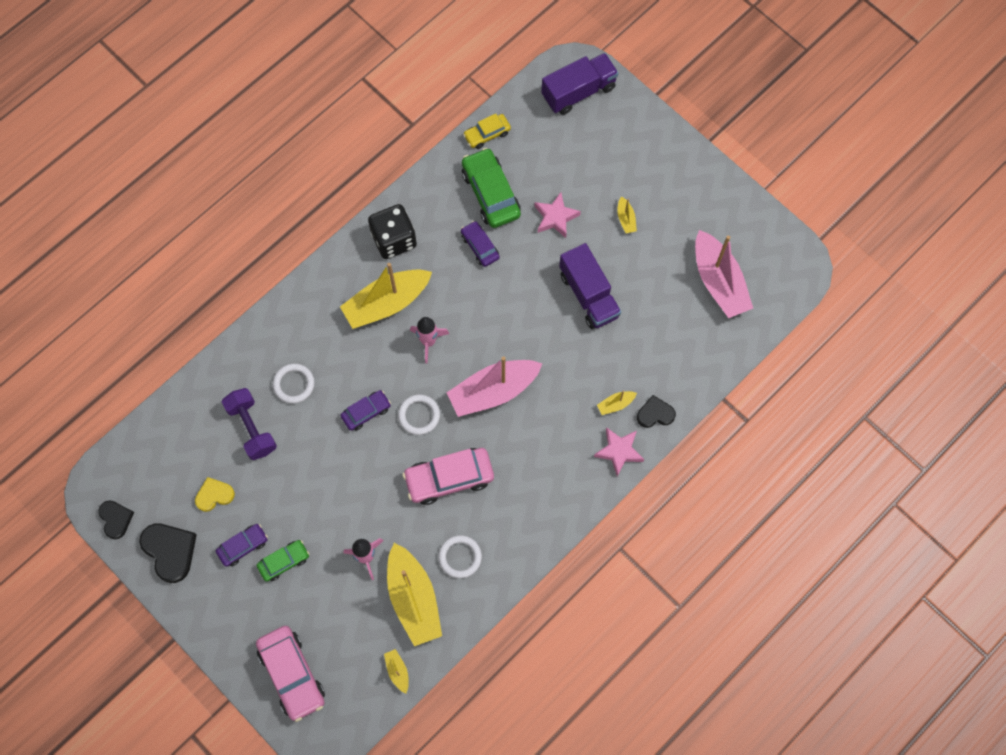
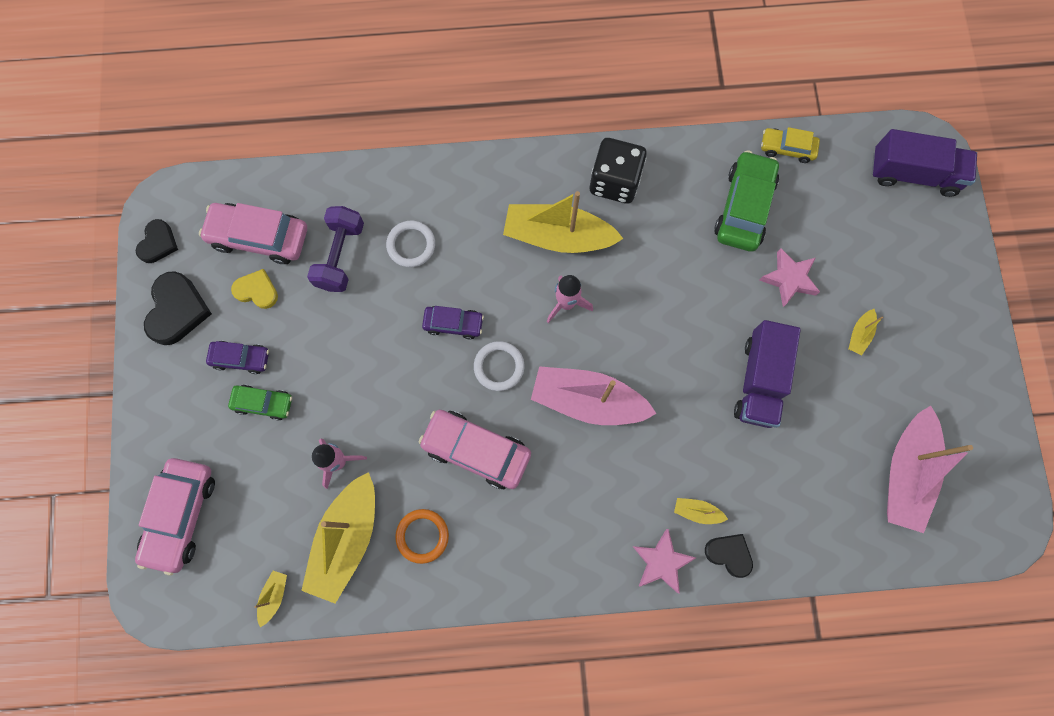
camera: 40 degrees right, 5 degrees up
(184, 460) = (259, 237): none -> pink car
(460, 557) = (422, 536): white ring -> orange ring
(480, 246) = (691, 250): purple car -> none

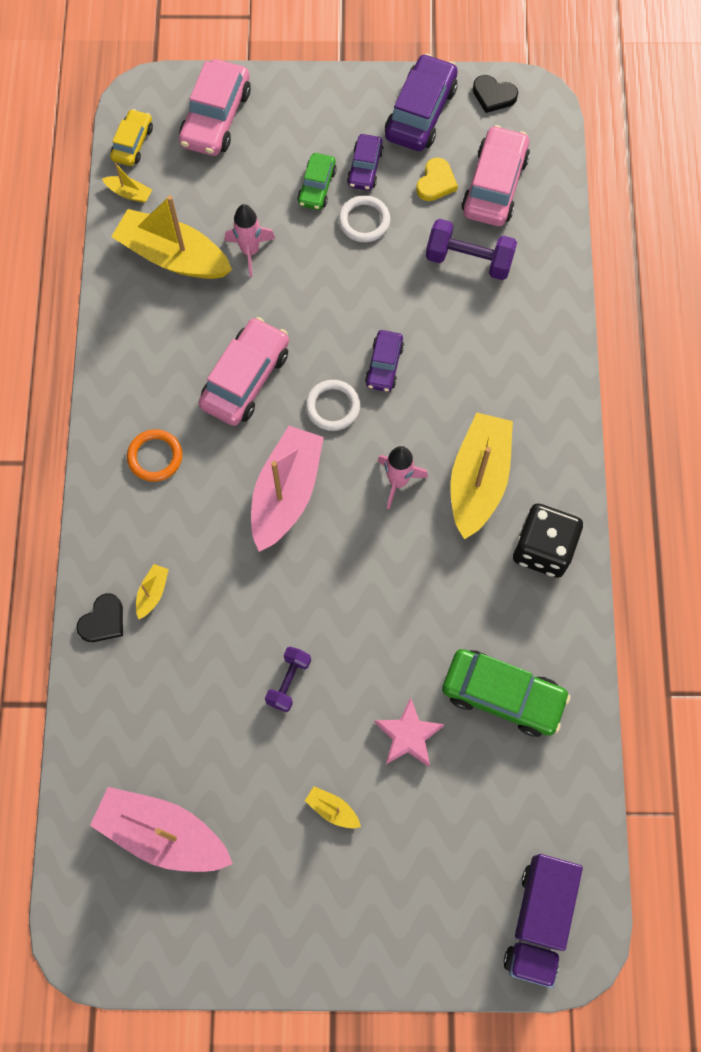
camera: 95 degrees right, 5 degrees down
(177, 310) = (420, 112): black heart -> purple car
(181, 515) = (216, 117): pink car -> pink car turned 90 degrees counterclockwise
(411, 245) = (477, 328): white ring -> white ring (364, 221)
(422, 536) = (166, 323): orange ring -> orange ring (155, 457)
(661, 562) = (106, 549): pink star -> none
(759, 381) = (288, 681): purple truck -> purple dumbbell
(787, 148) = (579, 761): yellow car -> yellow car (132, 143)

